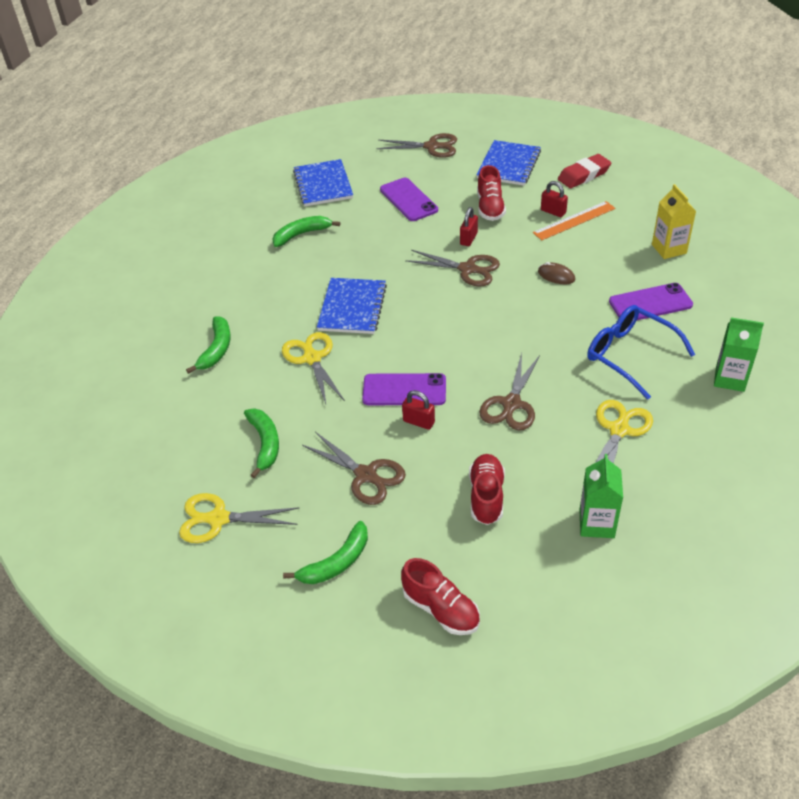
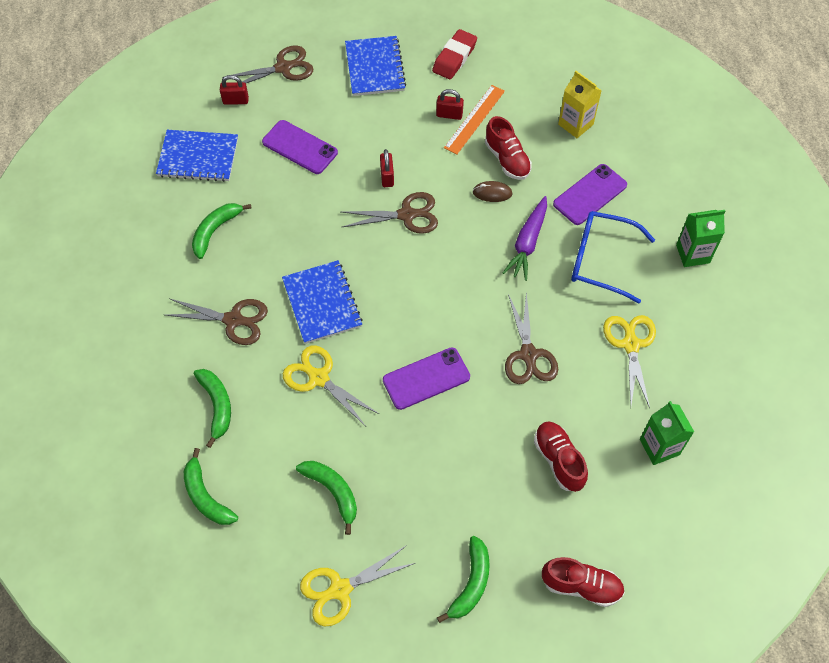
camera: 30 degrees left, 15 degrees up
(161, 408) = (206, 496): none -> green banana
(323, 185) = (198, 157): blue notebook -> blue notebook turned 45 degrees counterclockwise
(366, 475) = (444, 484): brown scissors -> brown scissors (233, 320)
(419, 422) = (459, 408): red padlock -> red padlock (235, 100)
(490, 208) = (386, 130): red shoe -> red shoe (507, 159)
(566, 321) = (527, 243): none -> purple carrot

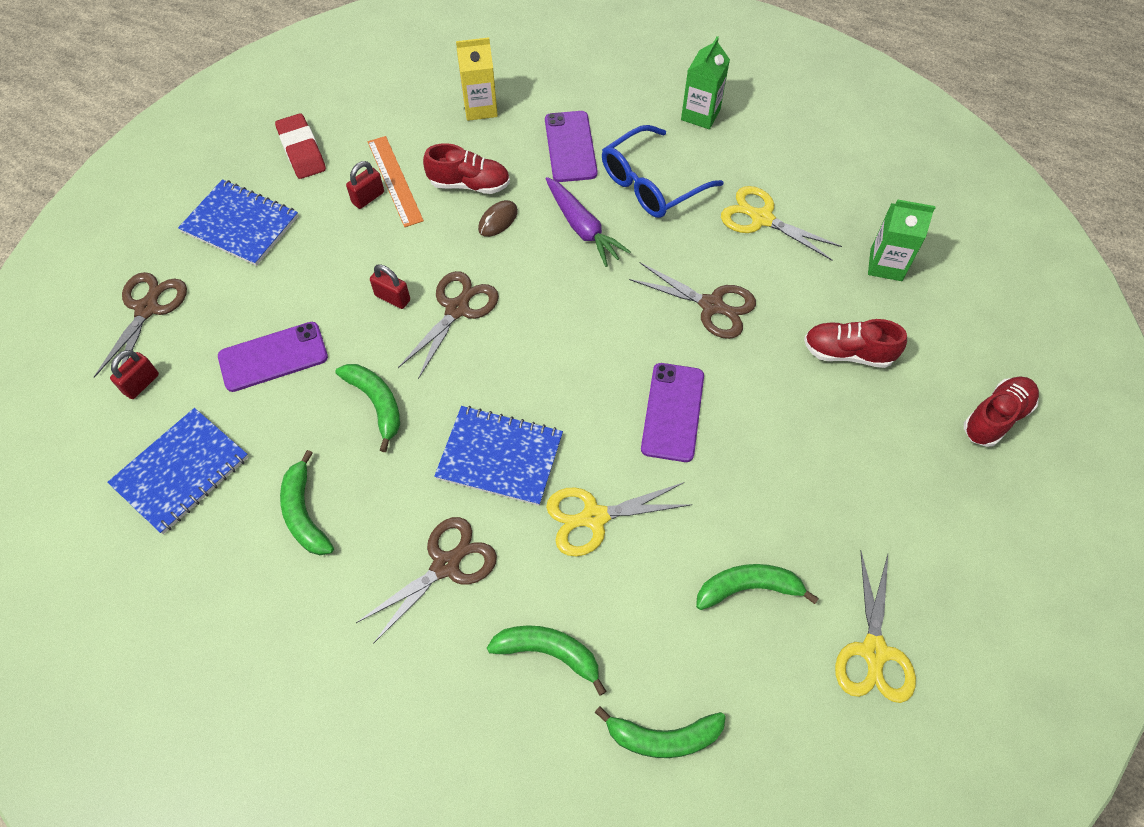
camera: 55 degrees left, 0 degrees up
(471, 583) = (939, 514): green banana -> green banana (376, 403)

